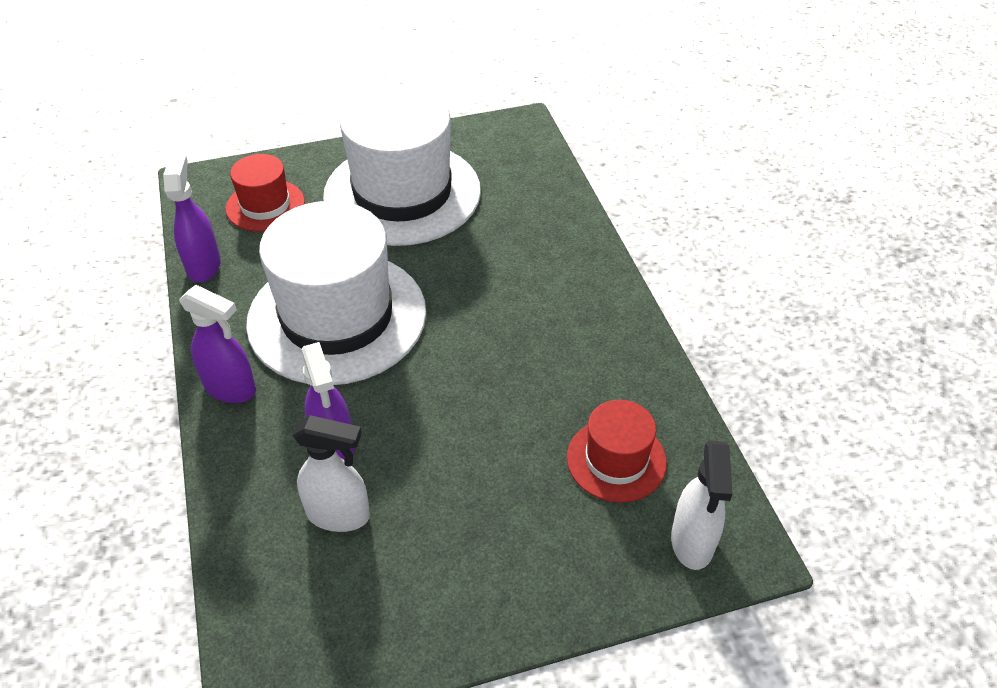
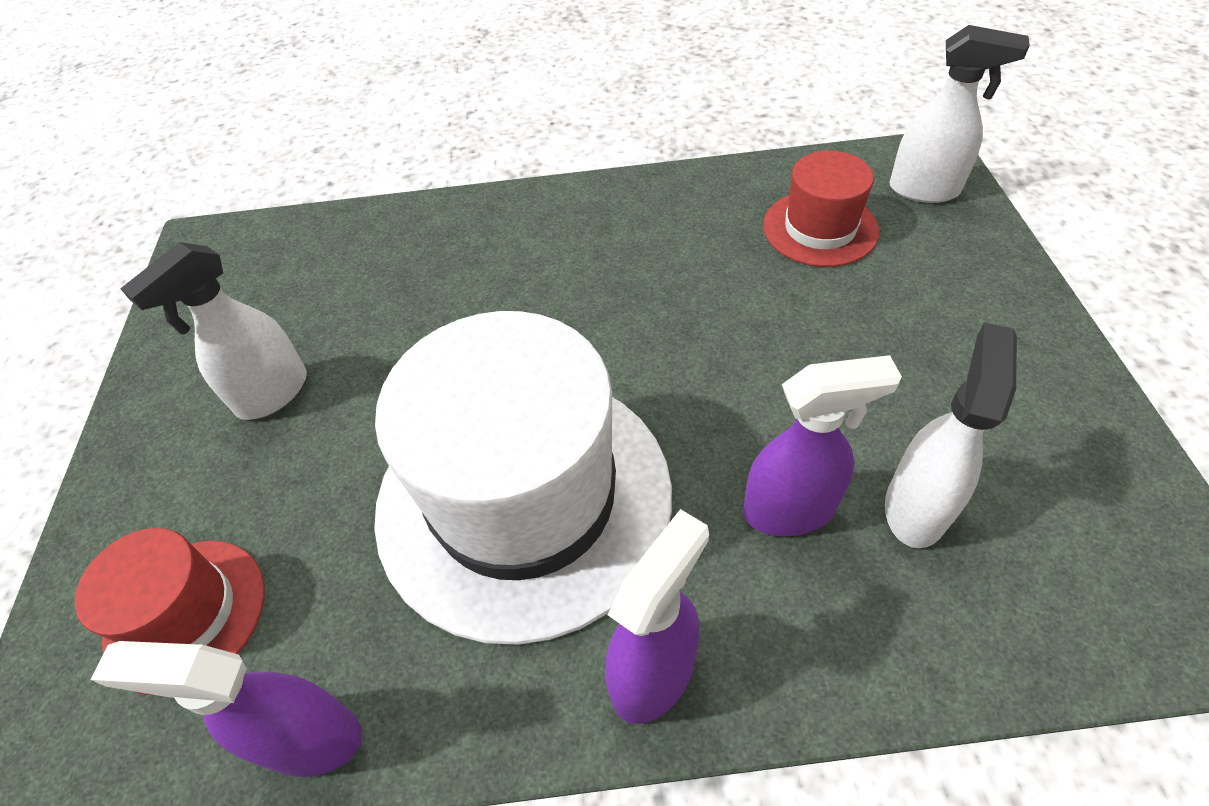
camera: 75 degrees left, 5 degrees up
(402, 193) = (272, 394): white hat -> white spray bottle

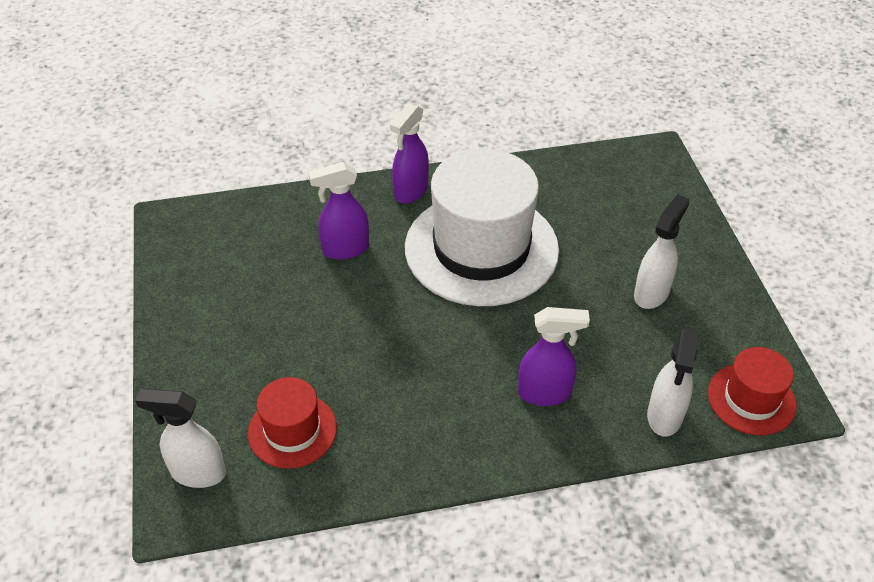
camera: 170 degrees right, 5 degrees down
(186, 614) = (626, 198): red hat -> red hat (751, 399)
(309, 738) = (547, 167): purple spray bottle -> purple spray bottle (545, 393)
(916, 507) = (283, 253): white spray bottle -> white spray bottle (664, 416)

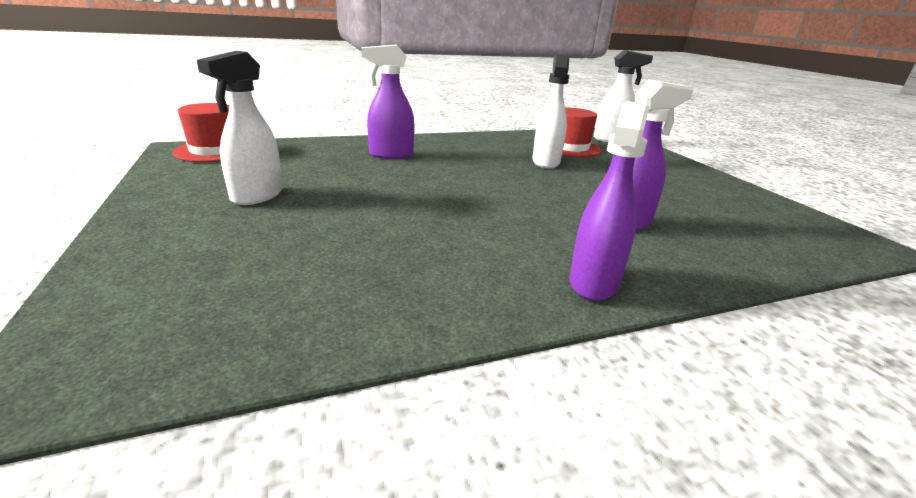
camera: 170 degrees right, 20 degrees down
(481, 248) = (461, 225): white hat -> none
(664, 416) = (297, 147): white spray bottle -> white spray bottle (545, 162)

